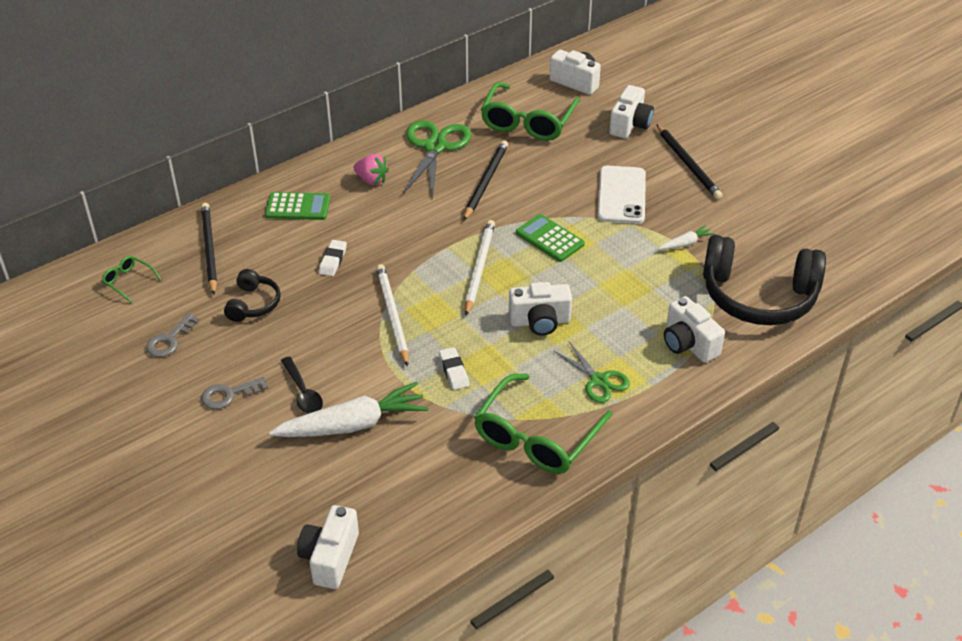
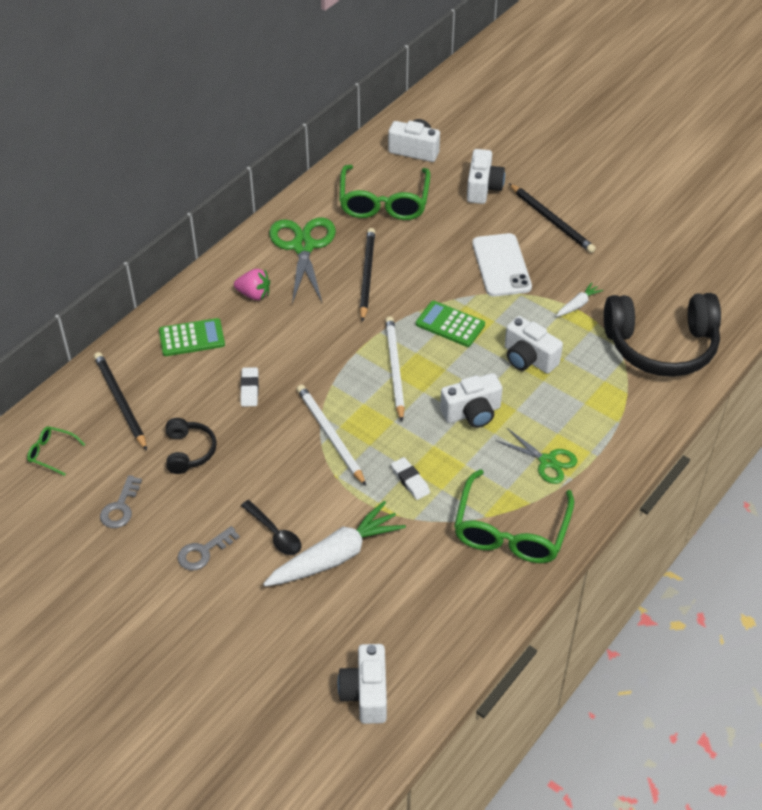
camera: 15 degrees left, 5 degrees up
(688, 344) = (615, 407): white camera -> white camera (528, 358)

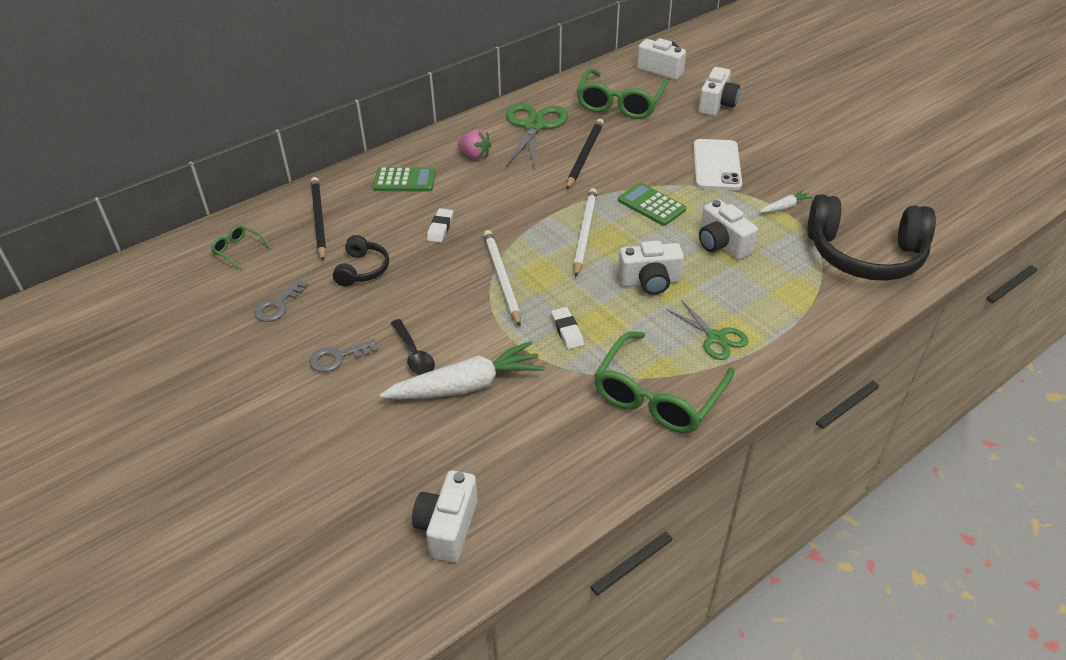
camera: 15 degrees right, 5 degrees down
(552, 220) = (776, 137): black pencil -> none

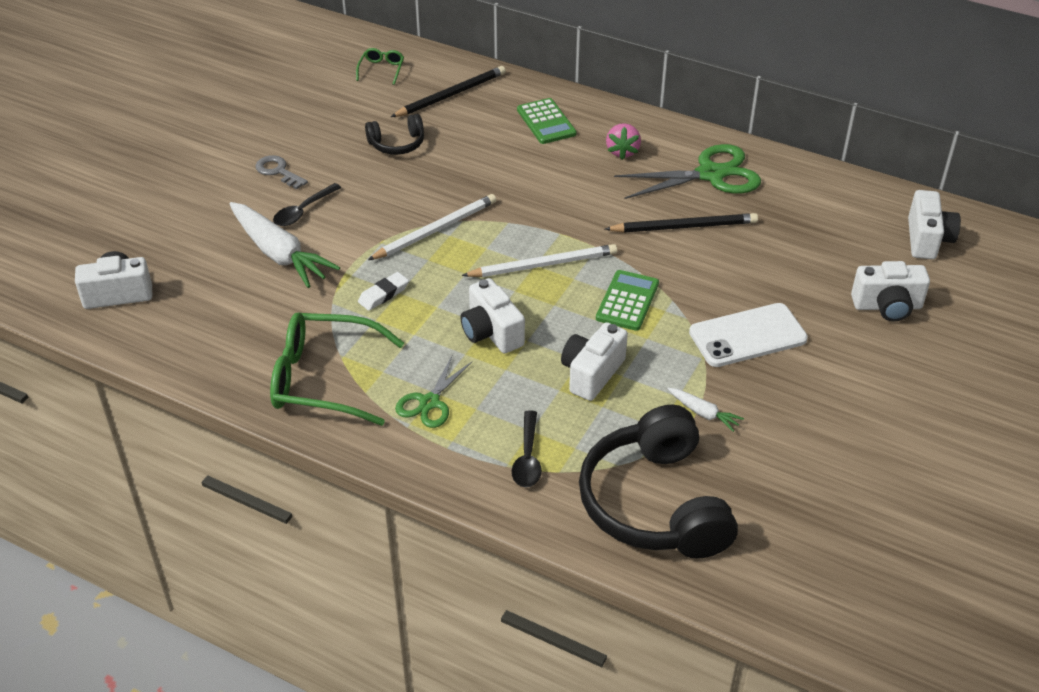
camera: 65 degrees right, 0 degrees up
(278, 305) = (324, 117): grey key -> none
(440, 228) = (486, 168): white eraser -> none
(620, 103) = (816, 225): green glasses -> none
(799, 301) = (527, 458): none -> black spoon

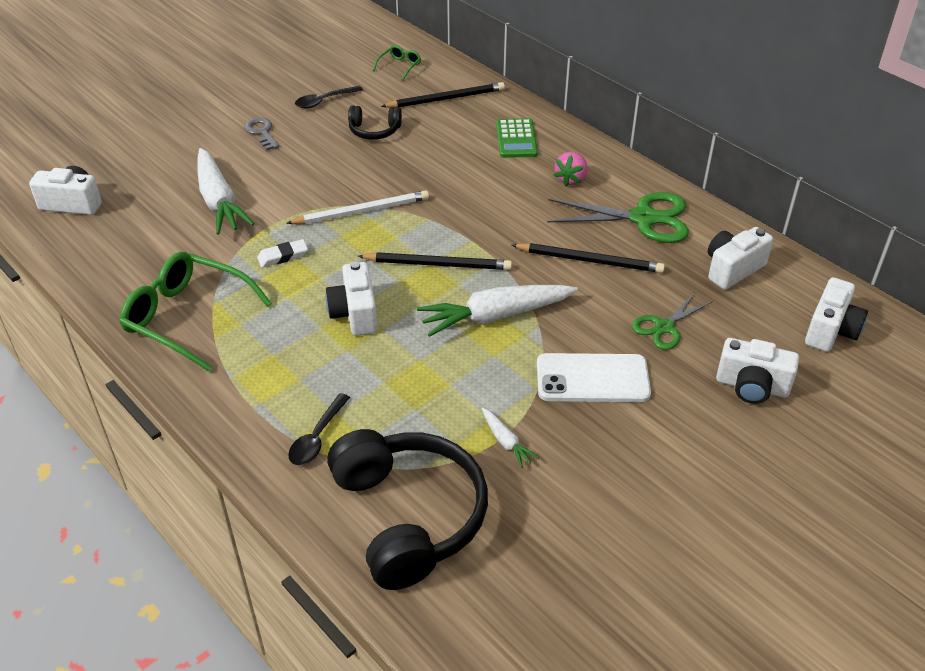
camera: 20 degrees right, 0 degrees up
(303, 211) = (261, 170): black spoon -> black spoon (324, 101)
(429, 402) = (262, 362): green scissors -> green scissors (664, 327)
(543, 265) = (438, 264): white pencil -> black pencil
(592, 373) = (423, 375): white camera -> white camera (732, 269)
(627, 301) = (495, 316): green calculator -> white carrot
(655, 503) = (408, 516): black headphones -> black headphones turned 150 degrees clockwise

